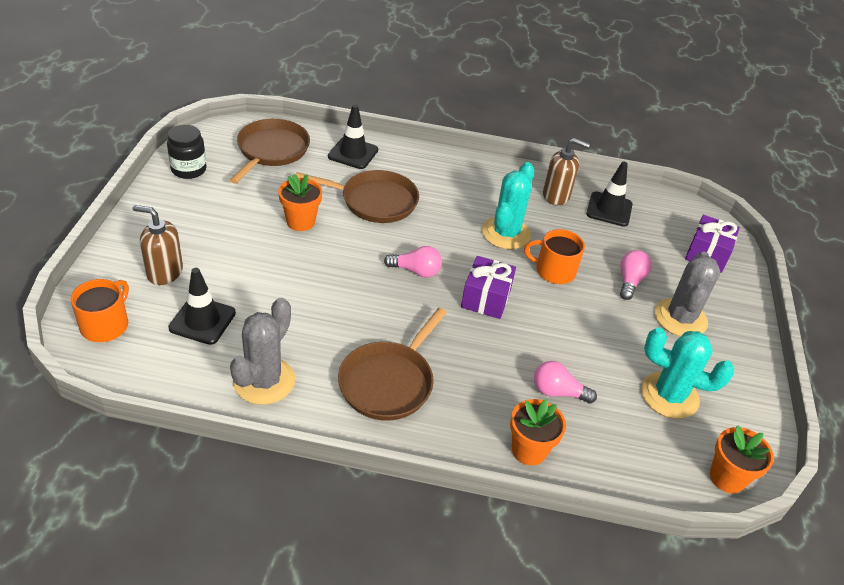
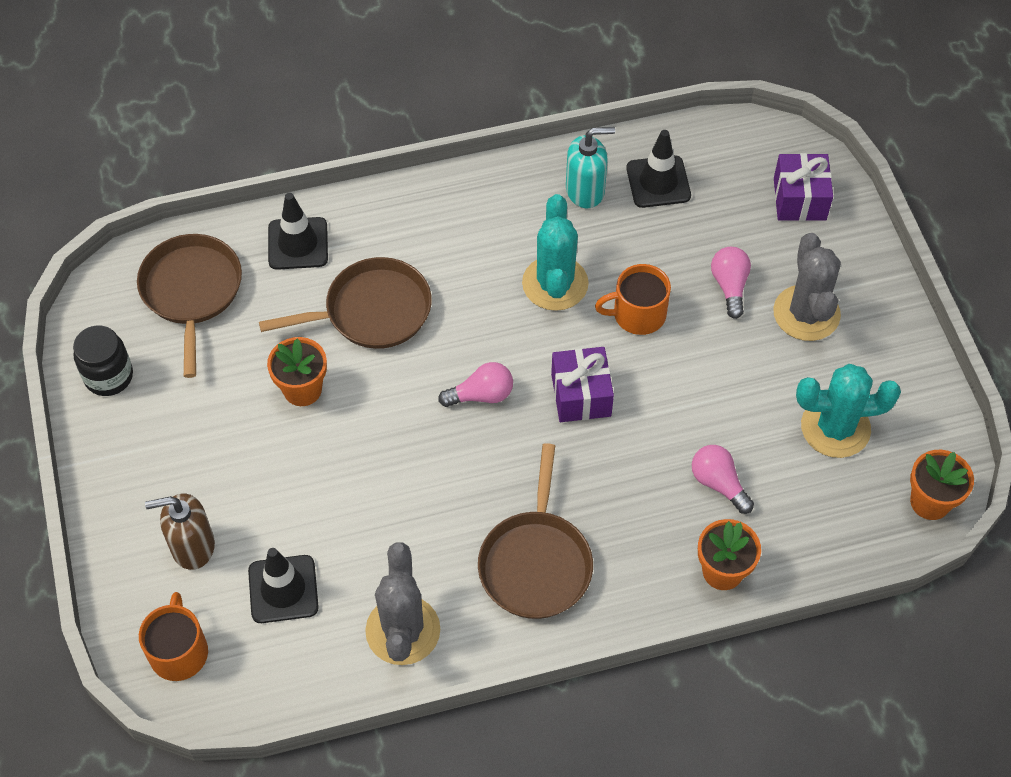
camera: 20 degrees left, 15 degrees up
(556, 196) = (585, 190): brown soap dispenser -> turquoise soap dispenser
(557, 392) = (718, 483): pink light bulb -> pink light bulb turned 60 degrees clockwise

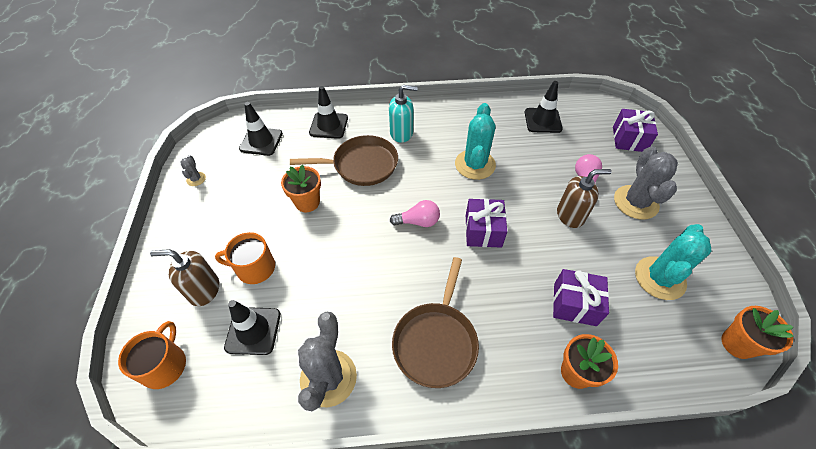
camera: 10 degrees right, 5 degrees down
(109, 376) = (196, 179): black jar -> grey cactus
(192, 291) = (261, 141): brown pan -> black traffic cone
(585, 190) = (499, 119): turquoise soap dispenser -> turquoise soap dispenser (401, 133)
(638, 314) = (525, 188): orange mug -> orange mug (255, 268)
(709, 350) = (570, 215): none -> brown soap dispenser
(718, 483) = (574, 304): pink light bulb -> purple gift
(835, 428) = (659, 278): turquoise cactus -> turquoise cactus turned 60 degrees counterclockwise

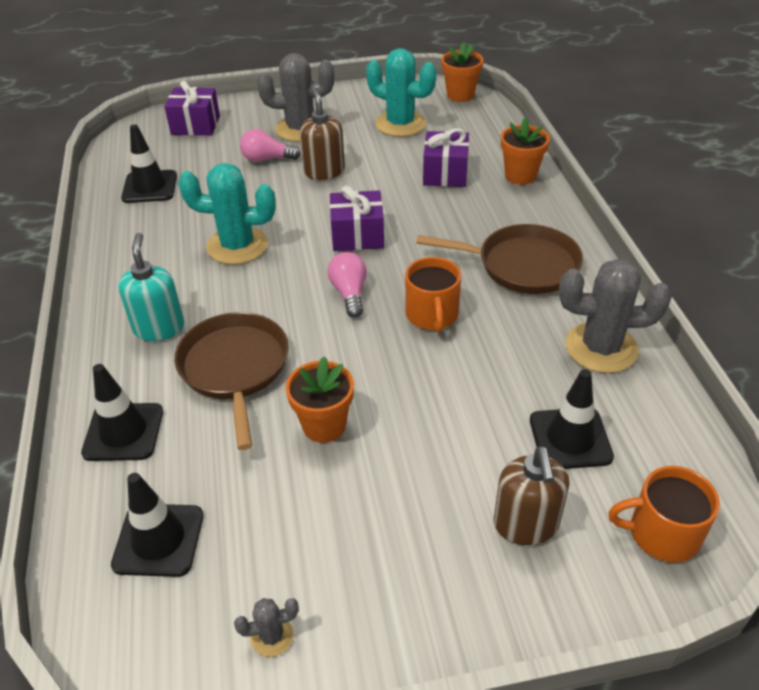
camera: 95 degrees left, 10 degrees down
(255, 268) = (468, 465): orange mug -> orange mug (432, 315)

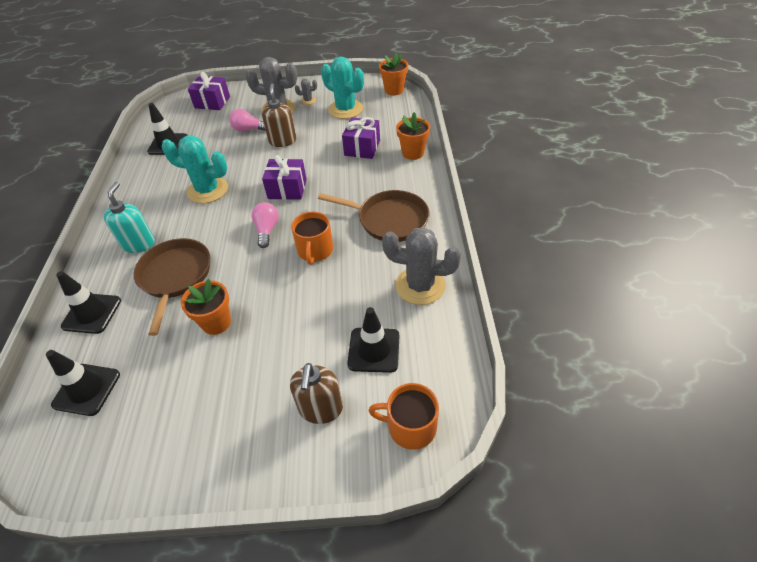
camera: 10 degrees right, 5 degrees up
(272, 636) = (131, 464): grey cactus -> grey cactus (308, 101)

